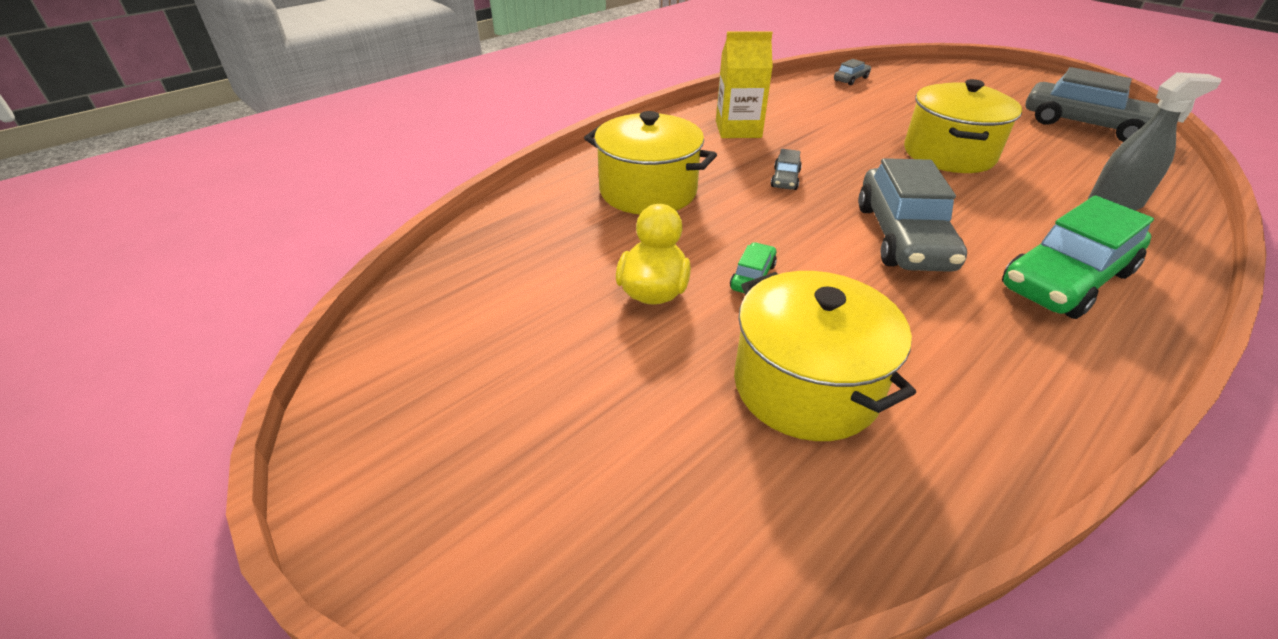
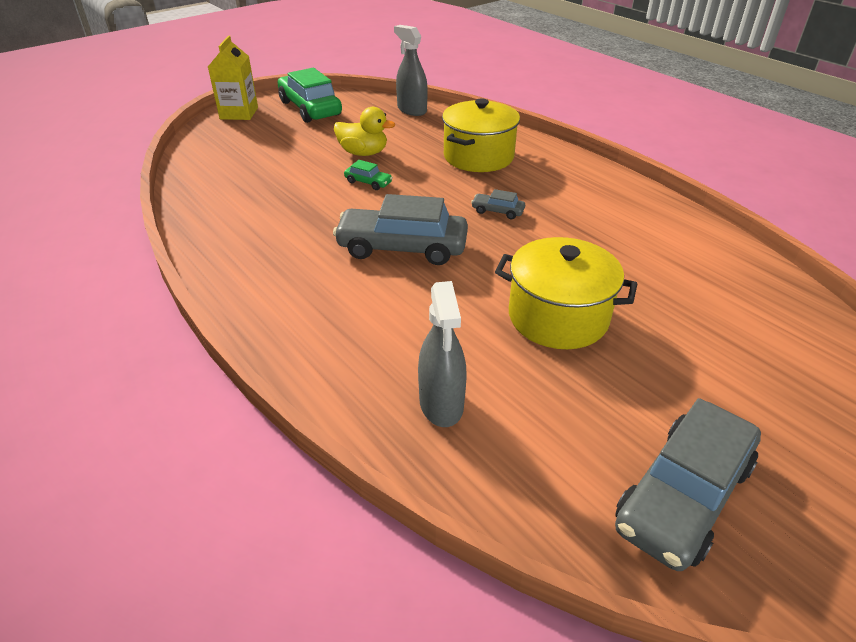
camera: 95 degrees right, 0 degrees up
(475, 253) = (412, 110): none -> grey spray bottle
(738, 129) = (595, 201): yellow carton -> yellow carton (239, 113)
(805, 386) = (272, 186): yellow pot -> none
(851, 79) = (781, 298): grey car -> none
(1065, 280) = (325, 310): green car -> green car (310, 108)

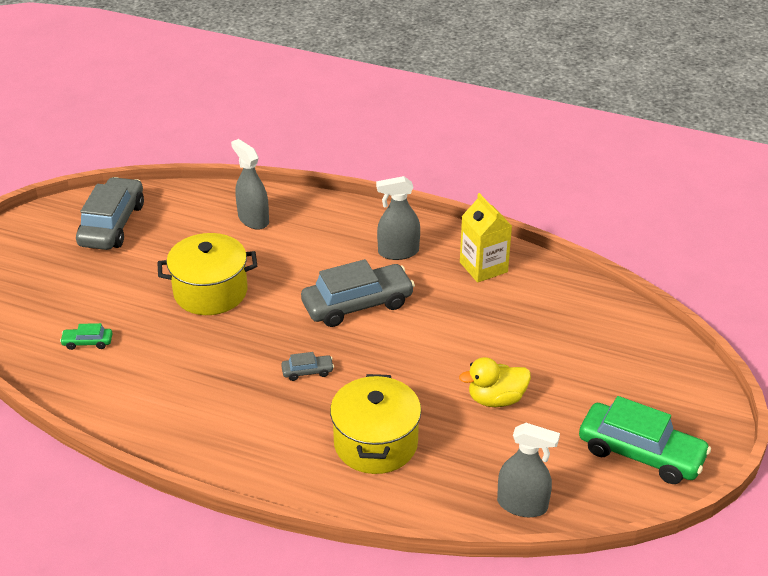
camera: 150 degrees right, 0 degrees up
(239, 113) = (703, 408): yellow carton -> yellow carton (483, 267)
(303, 284) = (398, 252): none -> grey spray bottle
(368, 182) = (450, 360): green car -> green car (87, 342)

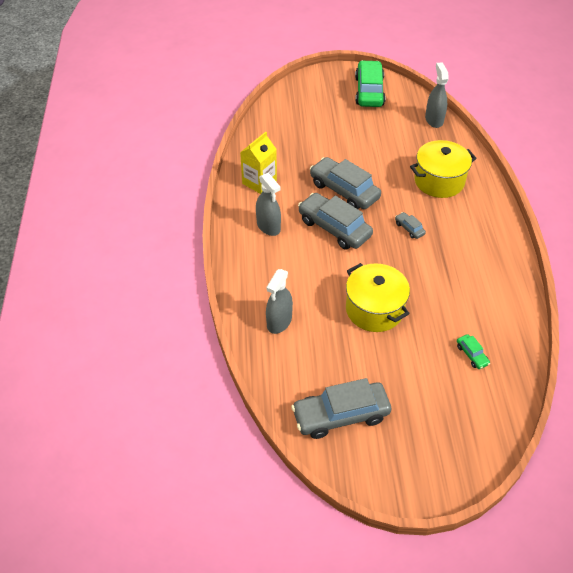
camera: 115 degrees left, 10 degrees up
(419, 337) = (344, 190): none -> grey car
(496, 399) = (370, 146): yellow duck -> none

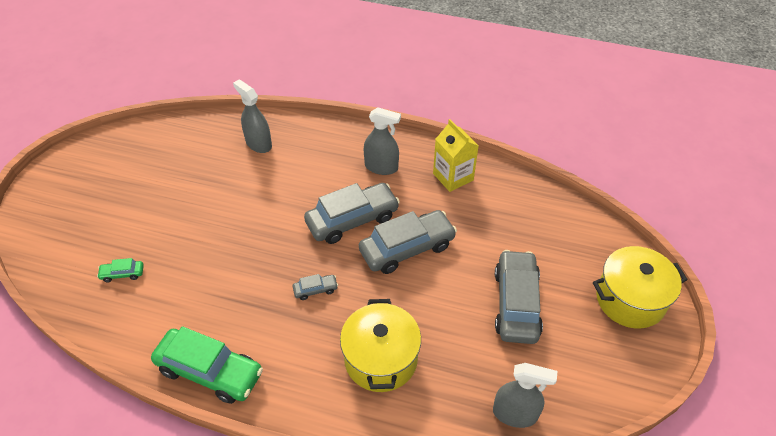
camera: 110 degrees right, 0 degrees up
(268, 226) = (381, 167): grey spray bottle -> grey spray bottle turned 150 degrees counterclockwise
(340, 415) = (140, 156): grey car -> grey car (516, 303)
(369, 91) = (608, 351): green car -> green car (210, 371)
(374, 309) = (227, 216): yellow pot -> yellow pot (630, 299)

